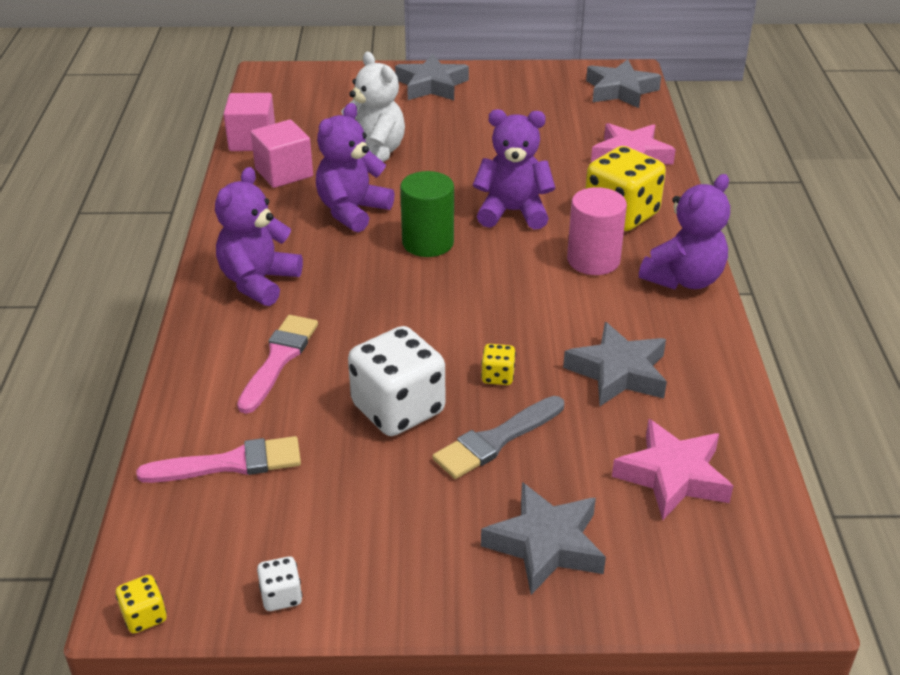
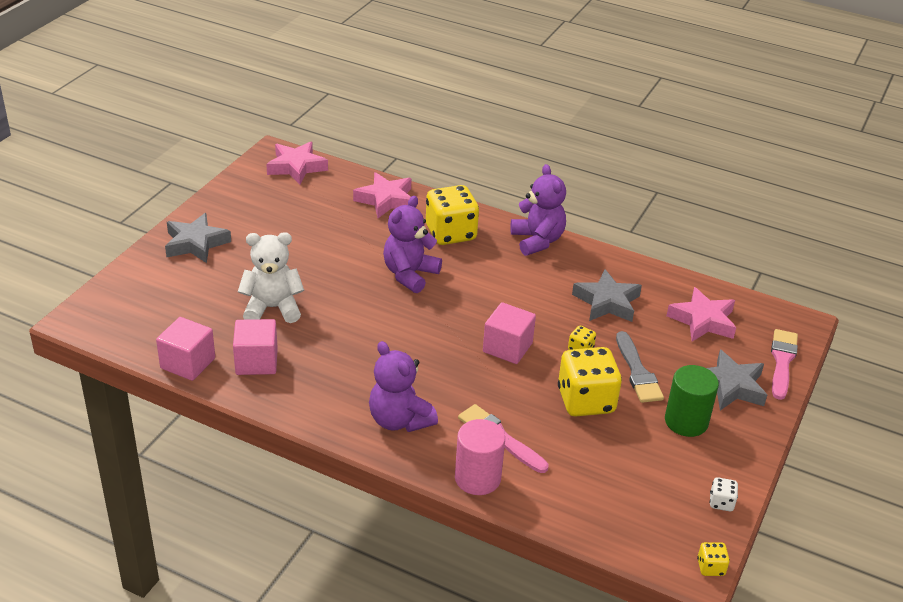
camera: 65 degrees left, 0 degrees up
(230, 463) = (594, 492): pink brush -> pink brush (782, 361)
(352, 211) = (344, 345): purple teddy bear -> none
(398, 409) = (586, 401): white dice -> yellow dice
(428, 243) = (415, 325): green cylinder -> green cylinder (686, 421)
(447, 318) = (507, 347): none -> pink cube
(593, 260) = (491, 265): pink cylinder -> pink cylinder (477, 478)
(620, 91) = (296, 167): grey star -> pink star

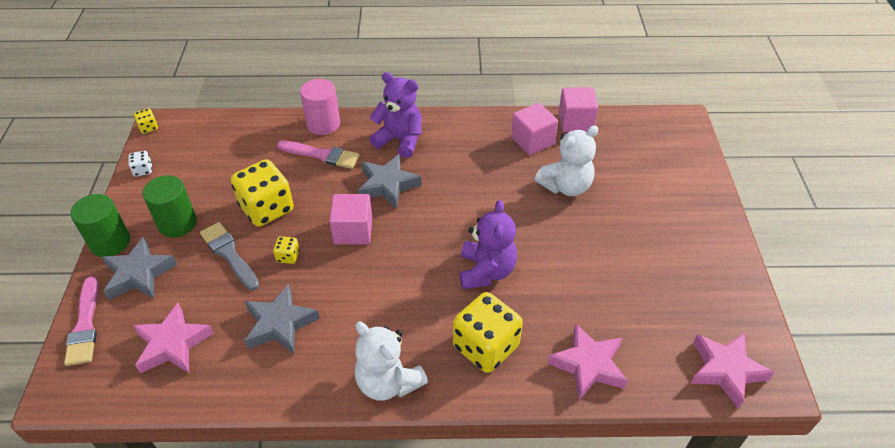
camera: 155 degrees right, 10 degrees up
(196, 243) = (693, 220): grey star -> grey star (388, 185)
(537, 241) = (388, 382): purple teddy bear -> white teddy bear
(760, 428) = (110, 242): none -> green cylinder

